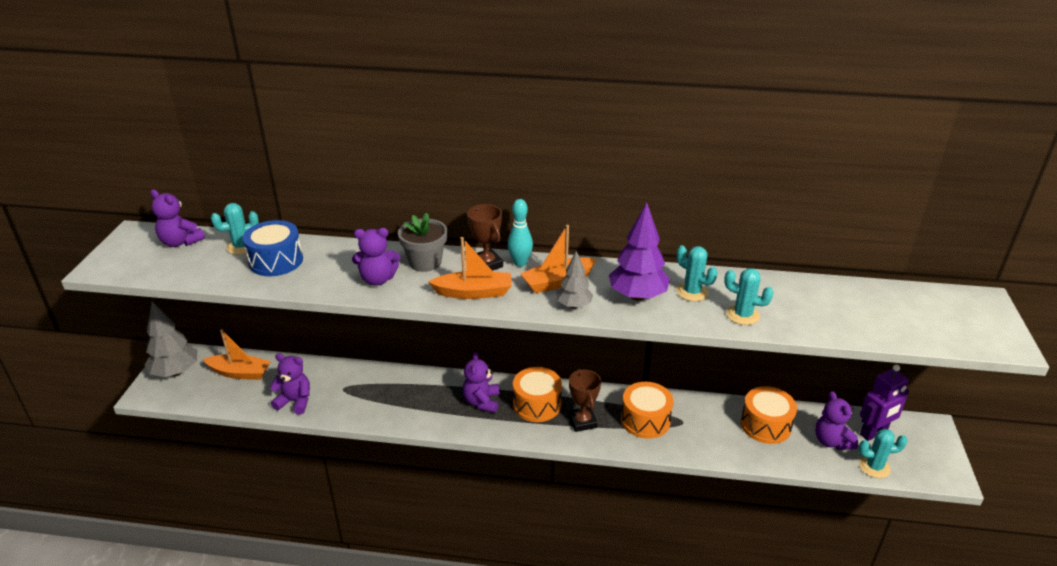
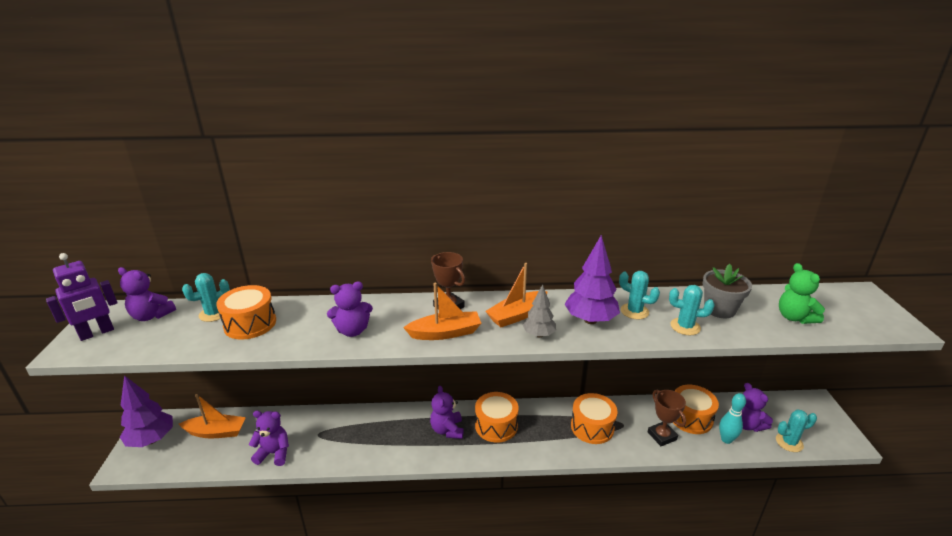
camera: 10 degrees left, 5 degrees down
(176, 372) = (152, 439): grey tree -> purple tree
(276, 261) = (250, 324): blue drum -> orange drum
(425, 262) = (392, 310): grey flower pot -> grey flower pot (719, 309)
(520, 263) = (478, 302): turquoise bowling pin -> turquoise bowling pin (726, 439)
(582, 422) = (540, 436): brown trophy -> brown trophy (662, 436)
(874, 433) = (776, 412): purple robot -> purple robot (97, 333)
(879, 319) = (794, 317): none -> green teddy bear

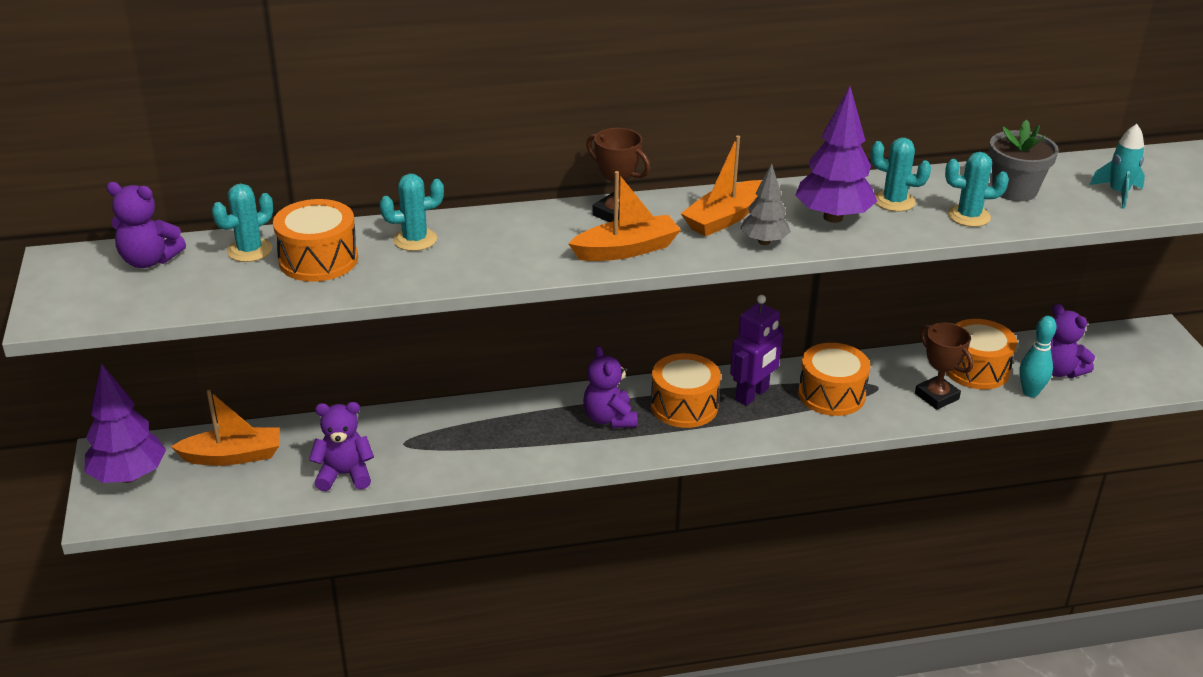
camera: 10 degrees left, 5 degrees up
(97, 333) = (78, 290): purple robot -> purple robot (752, 395)
(352, 330) = (484, 257): purple teddy bear -> none
(789, 442) = (1119, 387): turquoise cactus -> turquoise cactus (415, 240)
(794, 317) = (1118, 193): green teddy bear -> turquoise rocket

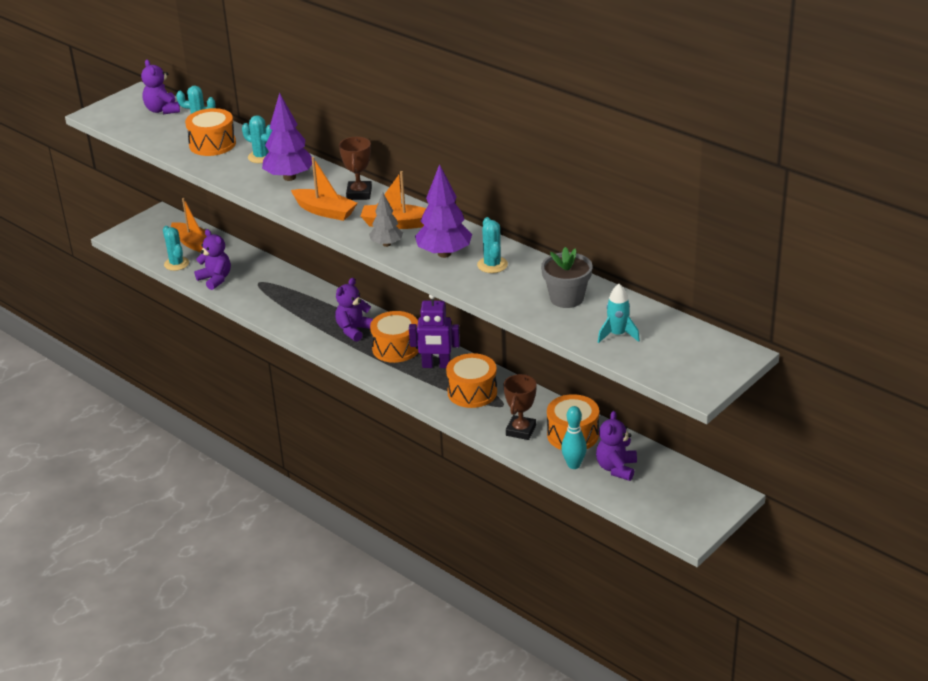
camera: 55 degrees right, 0 degrees up
(129, 476) = (150, 228): purple tree -> purple tree (289, 177)
(968, 216) = (508, 294): turquoise cactus -> turquoise cactus (176, 264)

